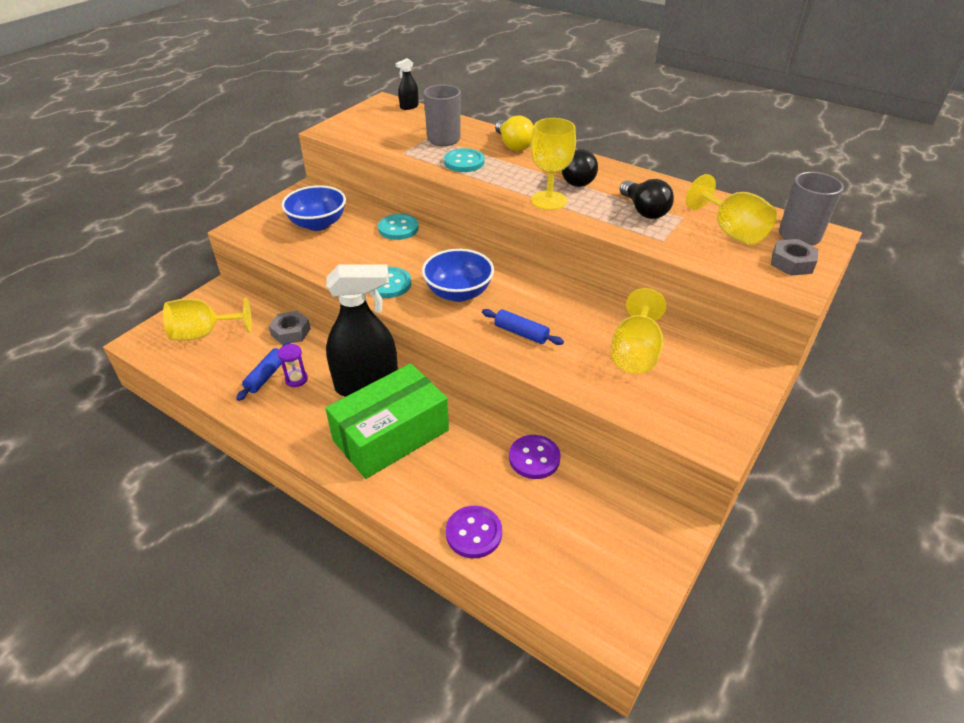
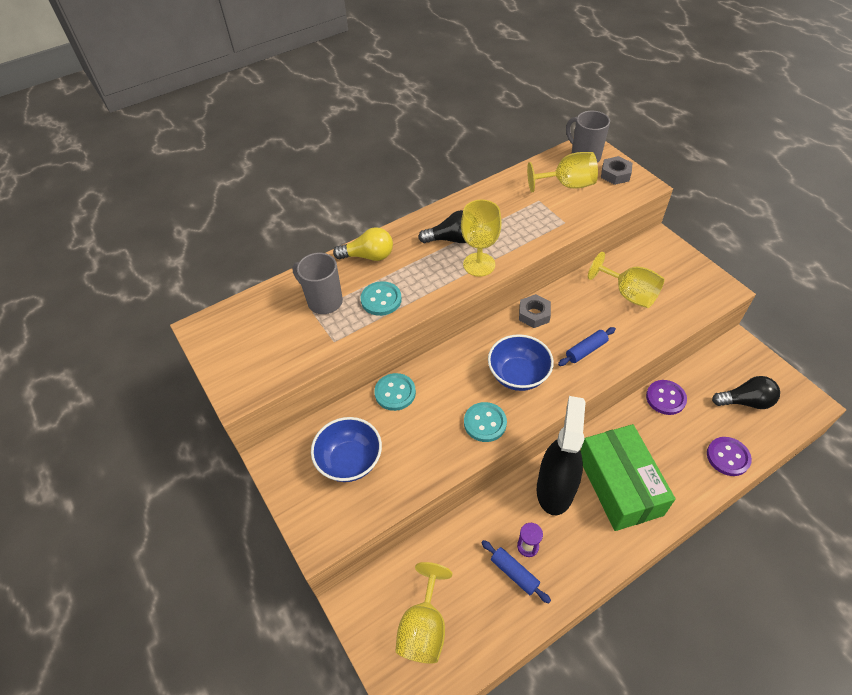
camera: 65 degrees left, 10 degrees up
(291, 332) = (455, 539): grey nut -> grey nut (534, 314)
(409, 106) = (230, 310): black spray bottle -> none
(644, 210) = (520, 216): black light bulb -> black light bulb (745, 401)

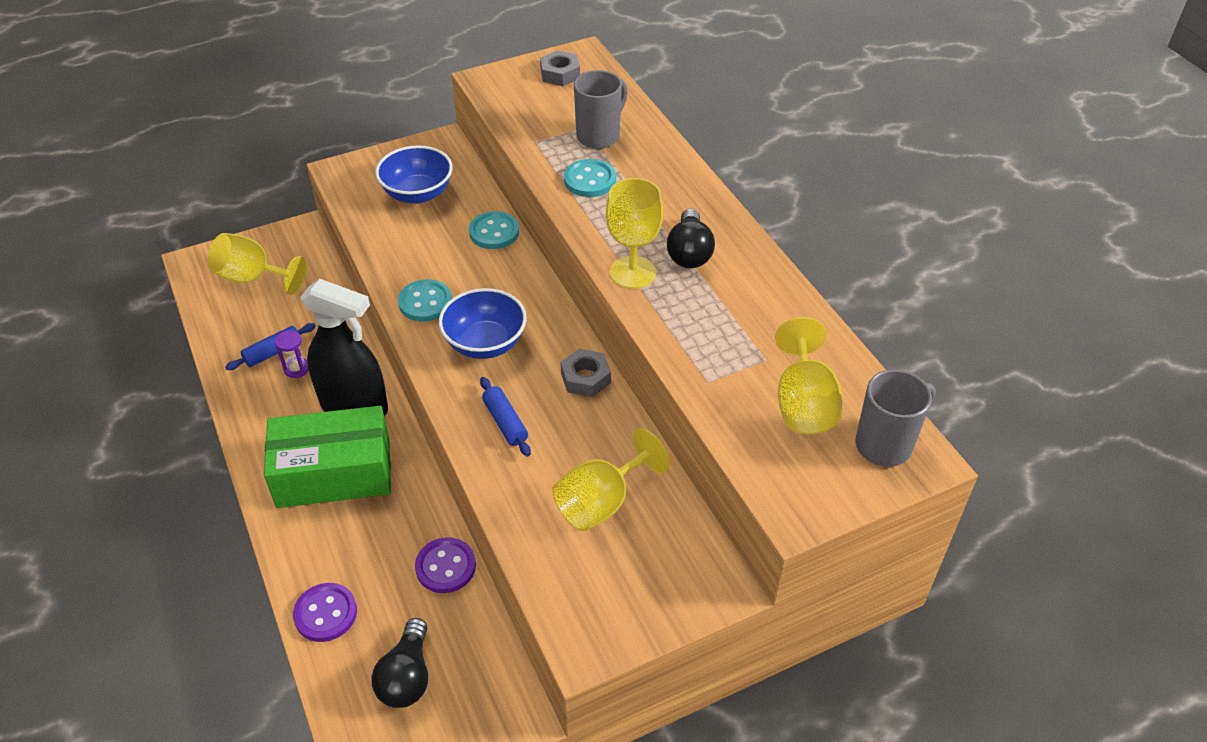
camera: 95 degrees right, 5 degrees down
(368, 256) = (670, 174): yellow light bulb -> none
(615, 174) = (829, 478): grey nut -> grey nut (560, 74)

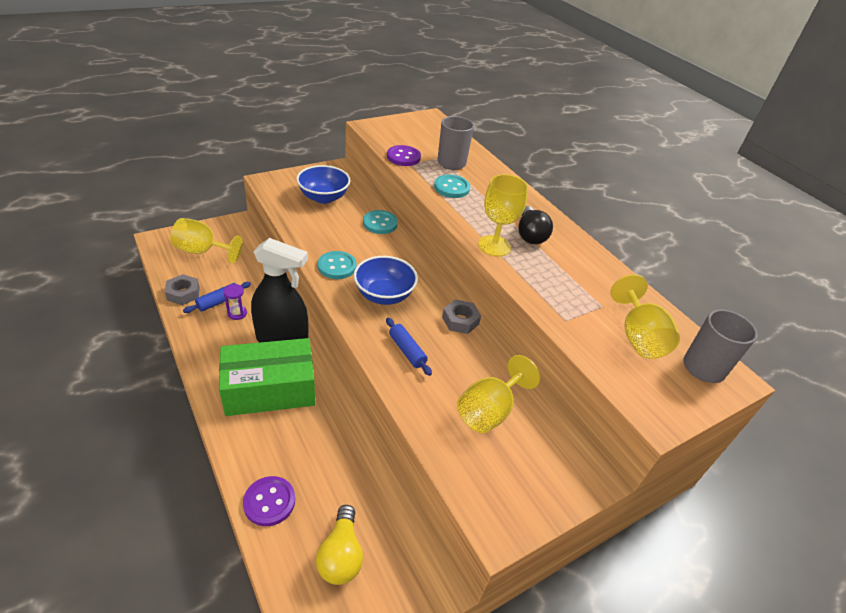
camera: 10 degrees left, 5 degrees down
(407, 677) = (341, 555): black light bulb -> yellow light bulb
(445, 566) = (363, 462): purple button -> purple button (403, 157)
(560, 74) = (419, 126): grey nut -> grey nut (183, 293)

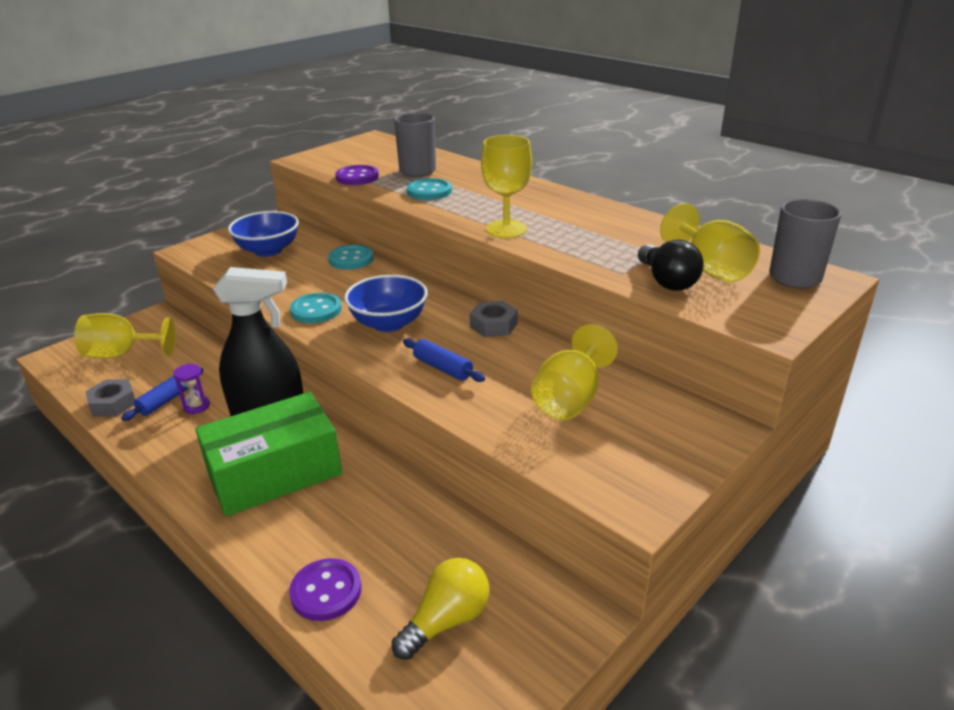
camera: 10 degrees left, 10 degrees down
(341, 555) = (446, 620): yellow light bulb -> yellow light bulb turned 120 degrees counterclockwise
(530, 235) = (542, 212): black light bulb -> black light bulb (667, 281)

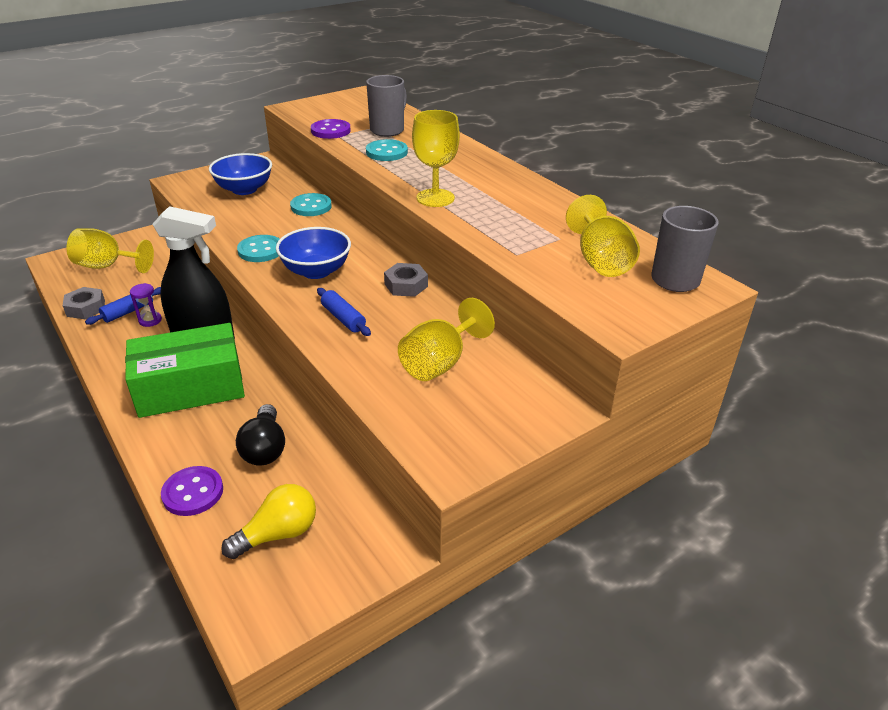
camera: 10 degrees right, 5 degrees up
(667, 281) = (552, 268): black light bulb -> black light bulb (265, 448)

